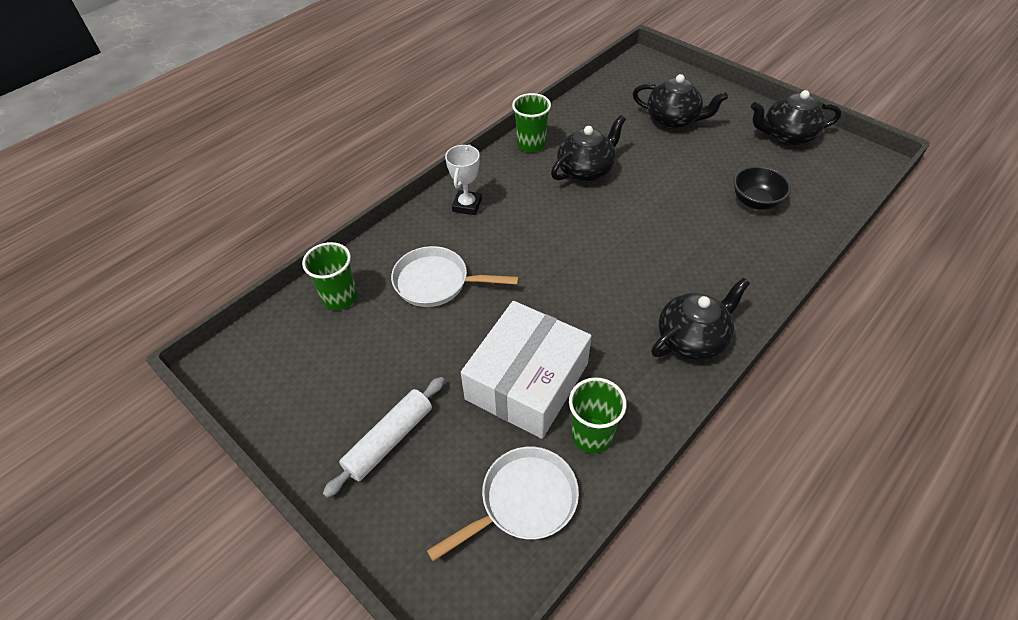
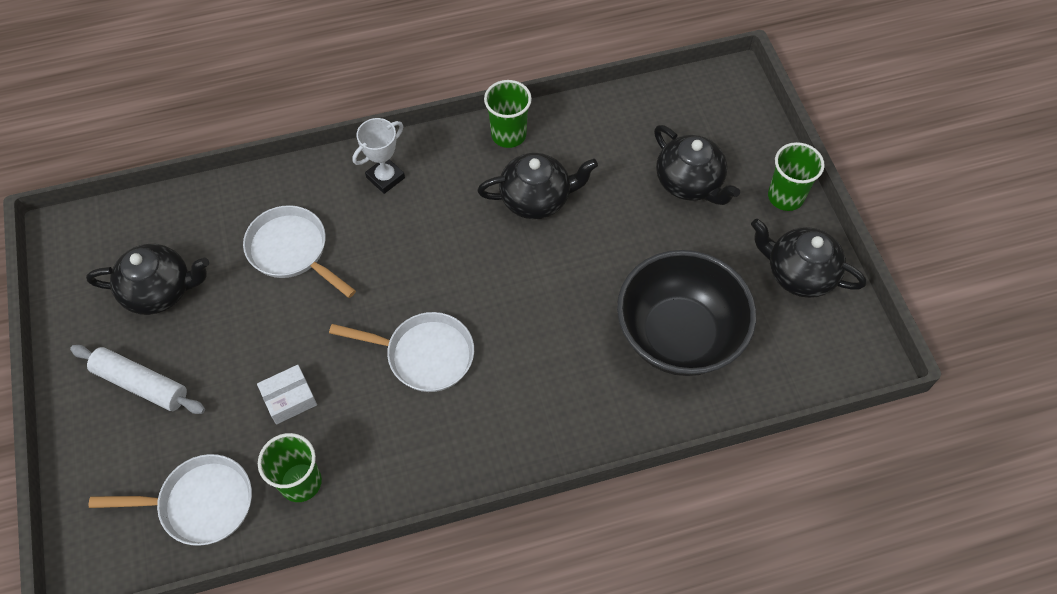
camera: 30 degrees right, 10 degrees up
(340, 297) = (200, 219): green cup -> green cup (785, 196)
(389, 440) = (141, 384): white rolling pin -> white rolling pin turned 45 degrees clockwise
(527, 381) = (289, 398): white box -> white box, size x0.43
(602, 298) = (424, 355): none -> white pan
(692, 339) = (469, 447): black teapot -> black teapot (160, 290)
(755, 201) = (678, 335): black bowl -> black bowl, size x1.97

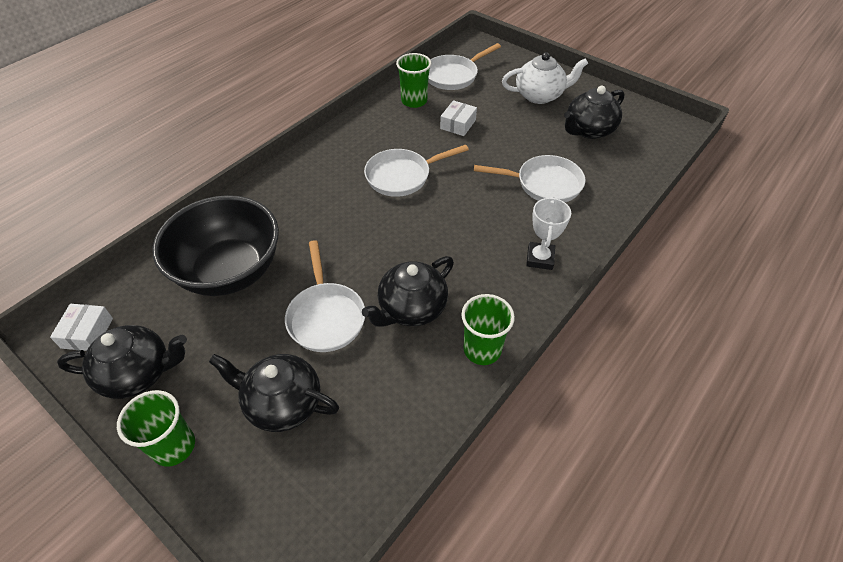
camera: 145 degrees right, 10 degrees down
(141, 384) = (540, 95): white rolling pin -> white teapot
(614, 234) = (326, 316): none -> white pan
(838, 342) = (87, 333): none -> white box

